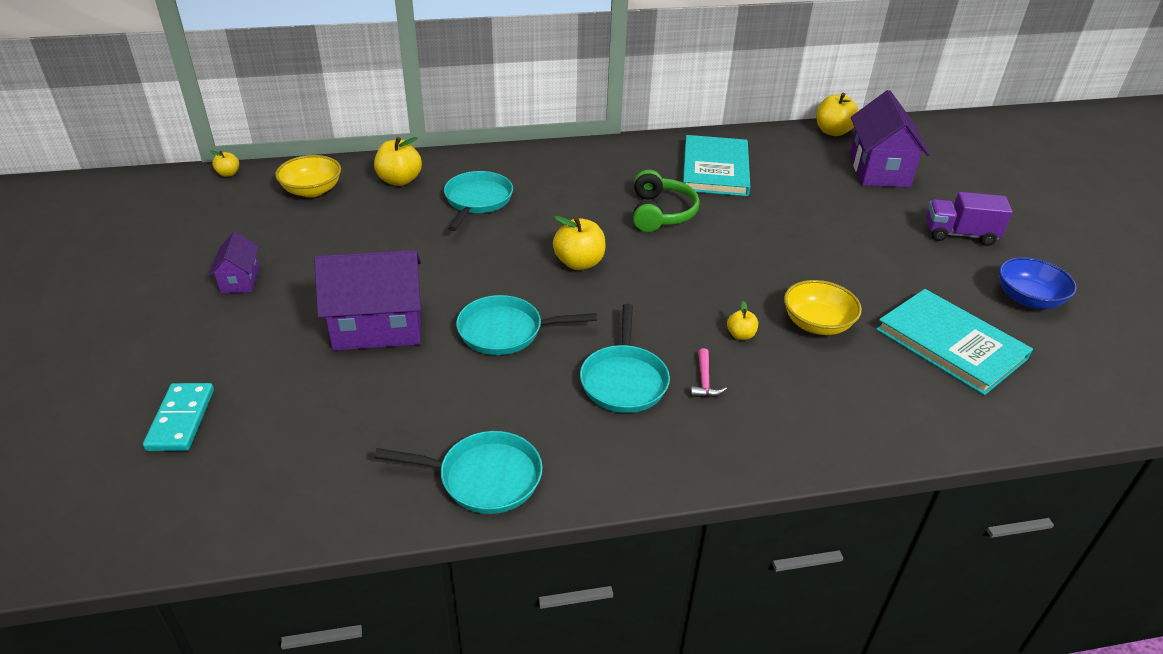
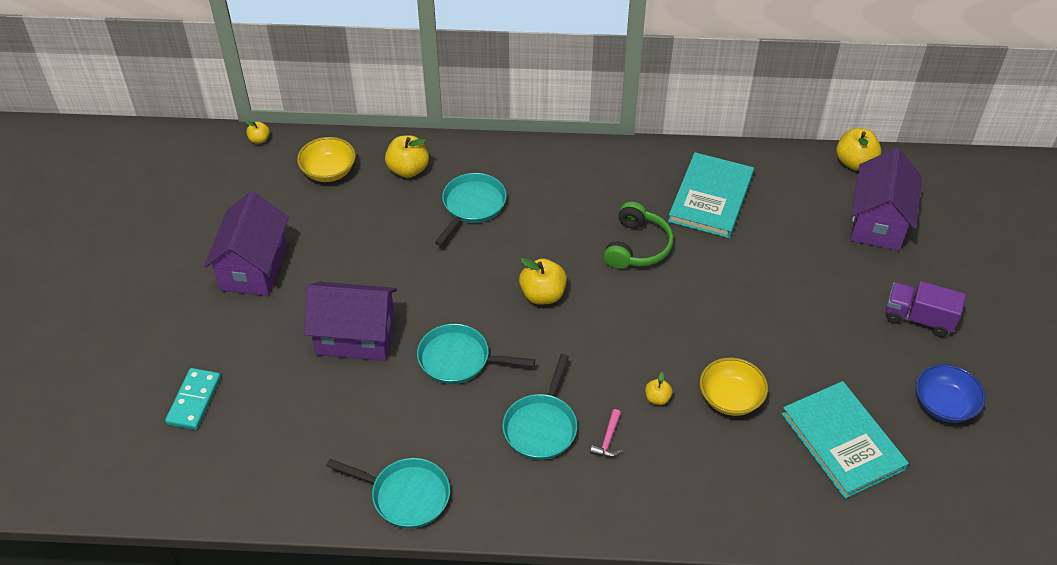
camera: 15 degrees right, 10 degrees up
(240, 280) = (254, 268): purple house -> purple house, size x1.94

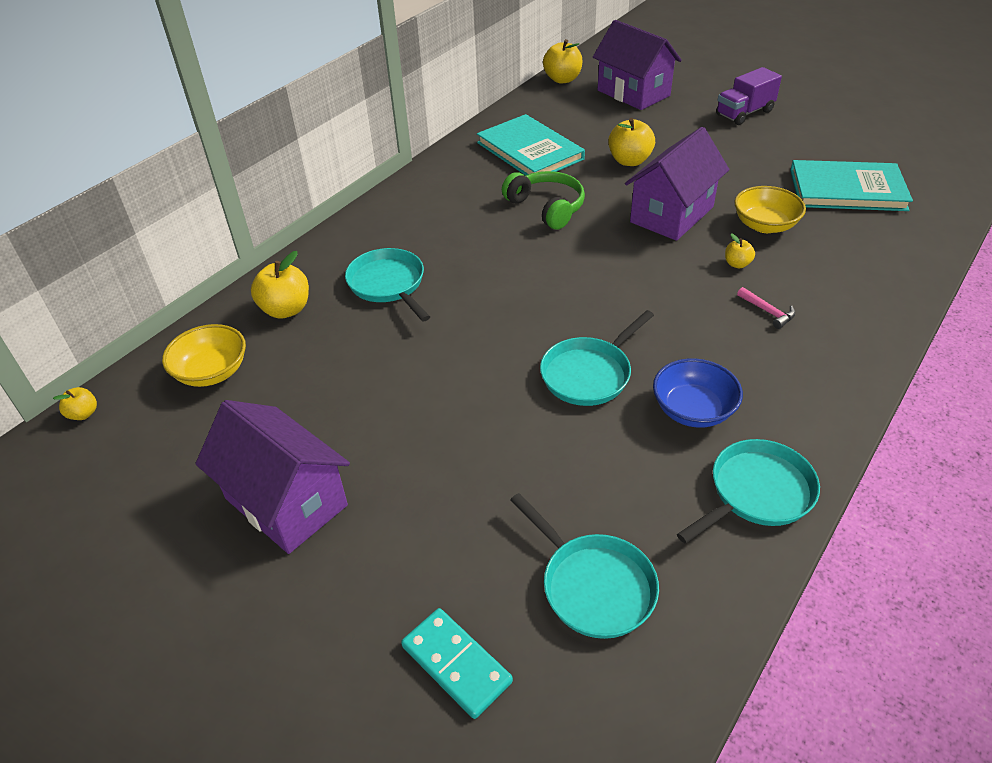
camera: 55 degrees left, 5 degrees down
(356, 337) = (487, 446): purple house -> purple house (672, 214)
(541, 426) = (723, 348): turquoise pan -> turquoise pan (593, 585)
(543, 295) = (553, 283): yellow apple -> yellow apple (629, 161)
(944, 405) = (837, 135): blue bowl -> blue bowl (693, 410)

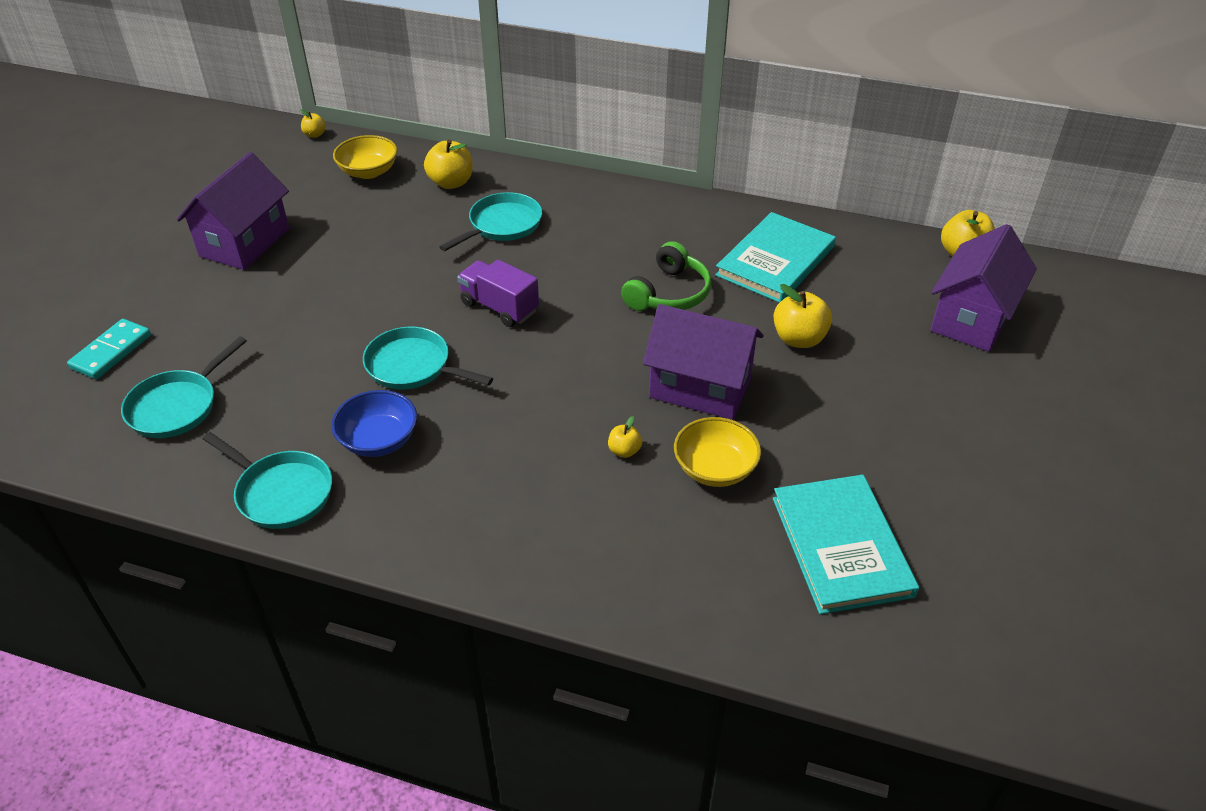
camera: 70 degrees right, 0 degrees up
(744, 113) = (990, 428): purple truck -> purple truck (499, 307)
(768, 312) = (544, 483): pink hammer -> none

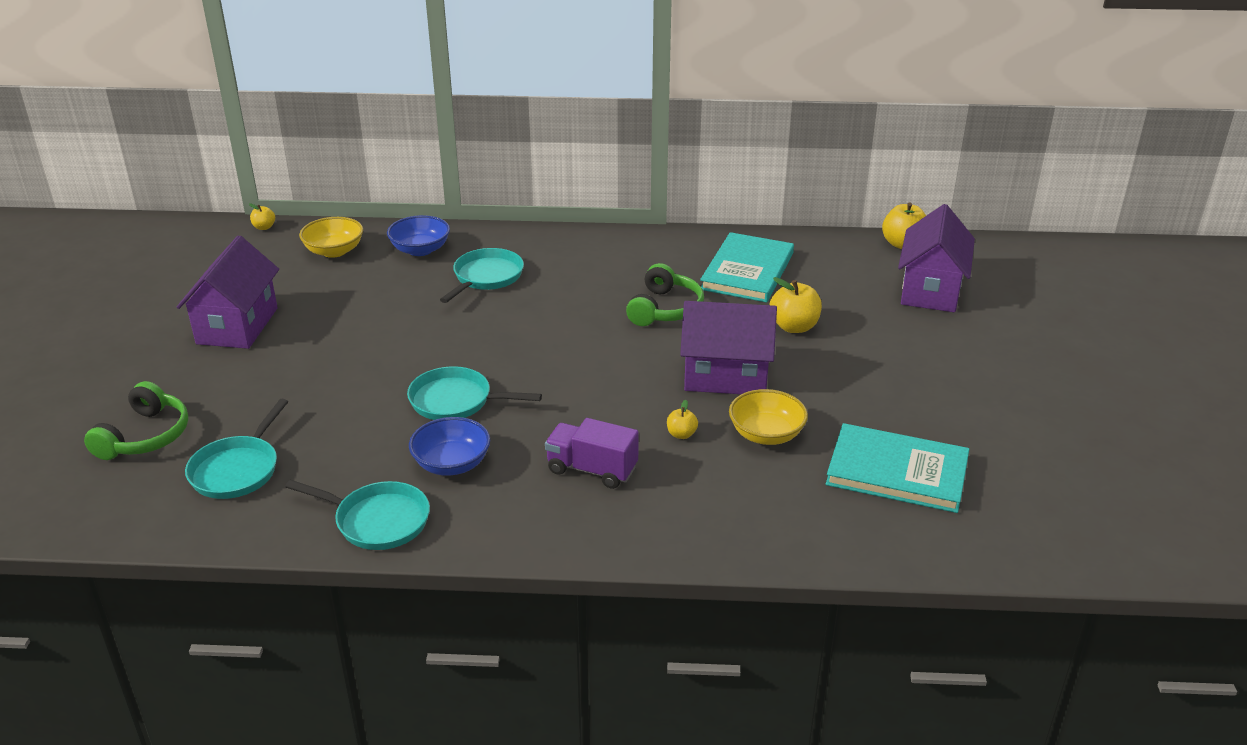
camera: 15 degrees left, 10 degrees down
(111, 352) = (145, 436): turquoise domino -> green headphones
(451, 183) = (420, 250): yellow apple -> blue bowl
(499, 307) = (515, 342): purple truck -> purple truck (592, 470)
(841, 546) = (897, 472): turquoise book -> turquoise book turned 45 degrees counterclockwise

